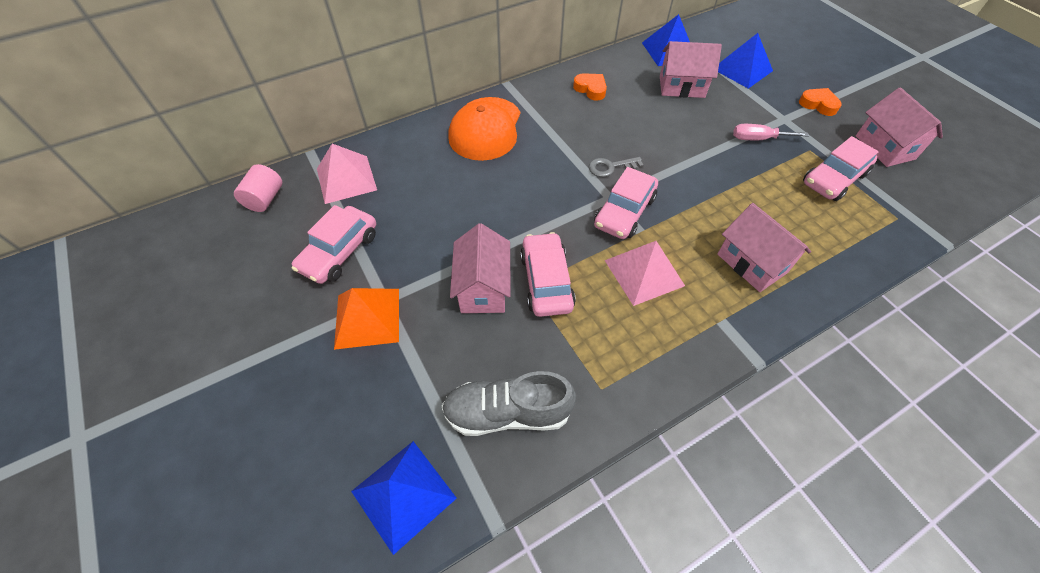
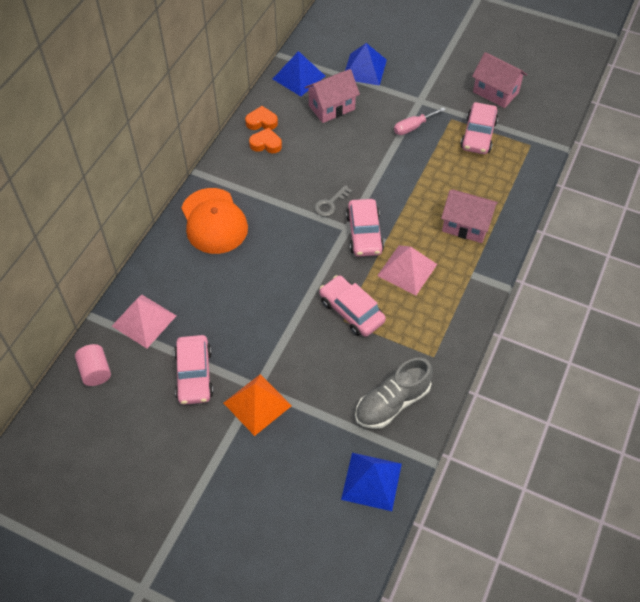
camera: 35 degrees left, 0 degrees up
(483, 288) = (315, 340): pink house -> none
(818, 104) = (435, 76): orange heart -> orange heart (261, 122)

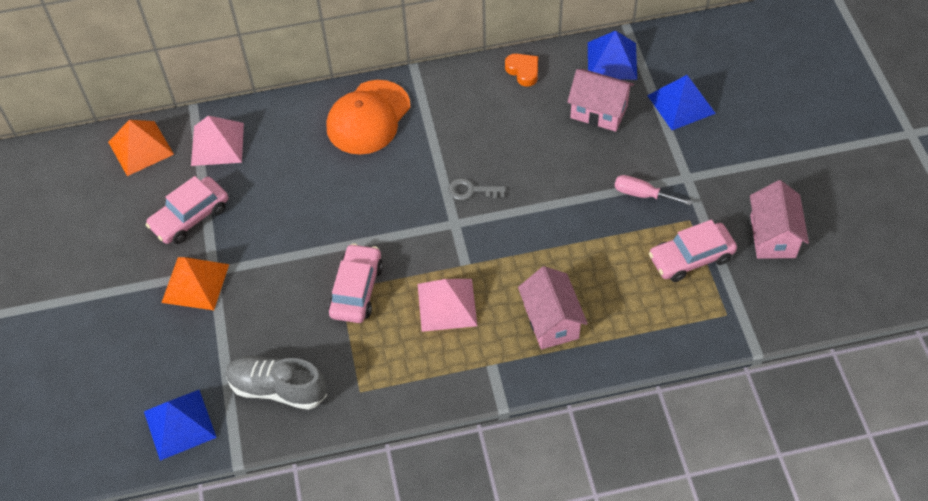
camera: 55 degrees right, 0 degrees up
(95, 371) = (140, 148): pink cylinder -> orange pyramid
(266, 144) = (498, 93): orange heart -> none
(364, 233) = (460, 241): pink car -> none

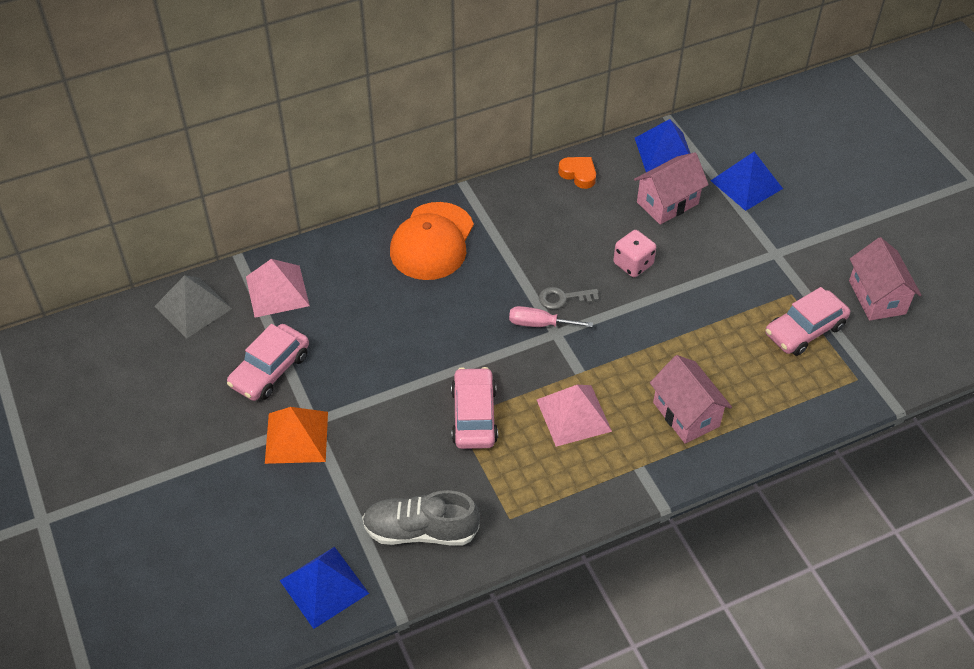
camera: 15 degrees left, 5 degrees down
(140, 148) = (193, 307): orange pyramid -> grey pyramid
(547, 167) = (633, 264): none -> pink dice
(599, 112) = (667, 203): pink house -> pink house turned 45 degrees counterclockwise
(642, 194) = (737, 276): pink screwdriver -> pink screwdriver (539, 324)

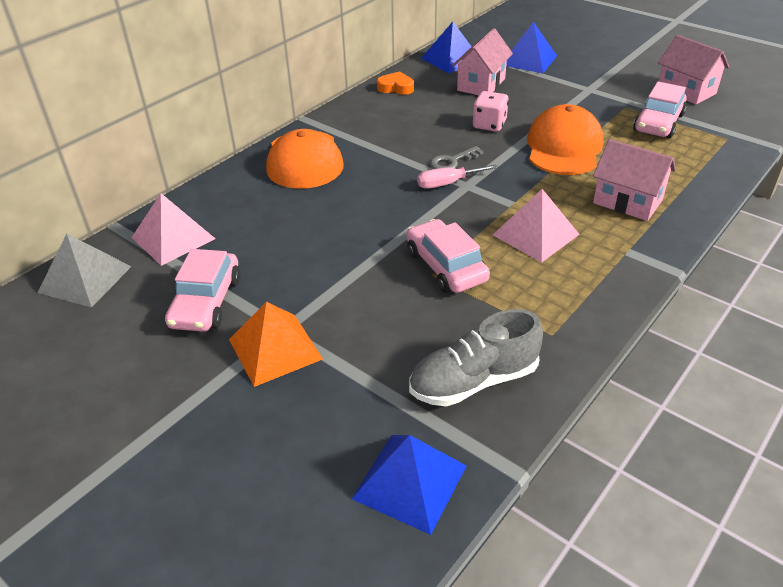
camera: 25 degrees left, 10 degrees down
(682, 323) = (564, 147): none -> orange cap

